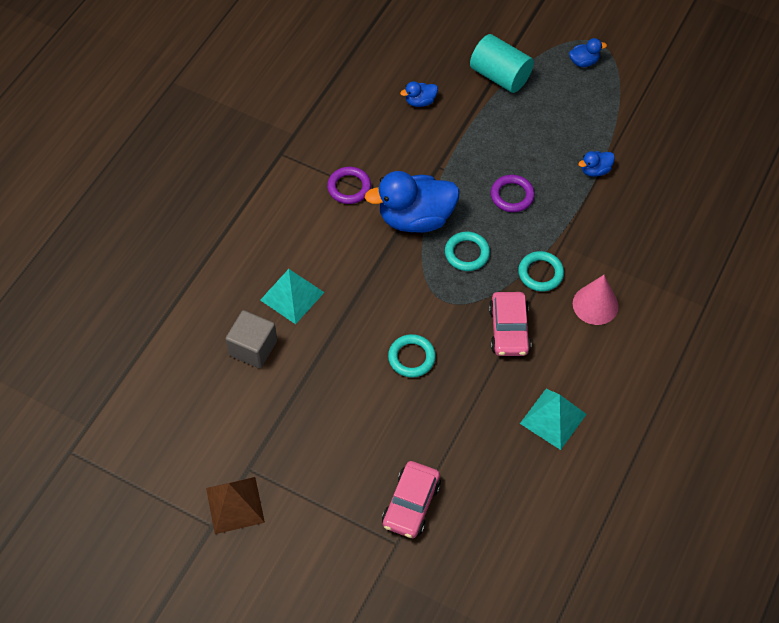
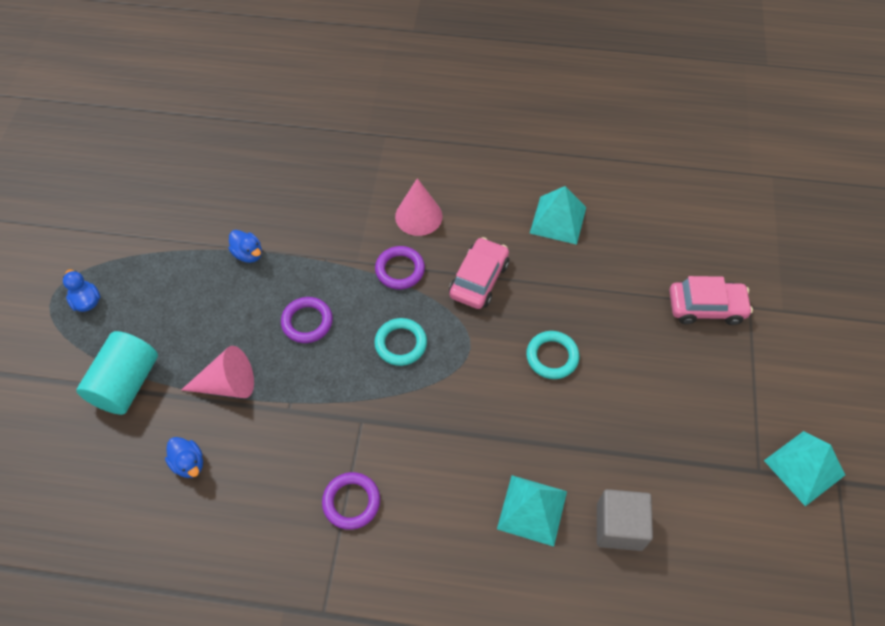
camera: 110 degrees left, 0 degrees up
(235, 505) = (804, 467): brown pyramid -> turquoise pyramid
(415, 218) = (372, 410): blue duck -> none
(475, 134) = (227, 384): none -> pink cone
(509, 330) = (479, 279): pink car -> pink car turned 45 degrees counterclockwise
(540, 273) = (400, 270): turquoise ring -> purple ring

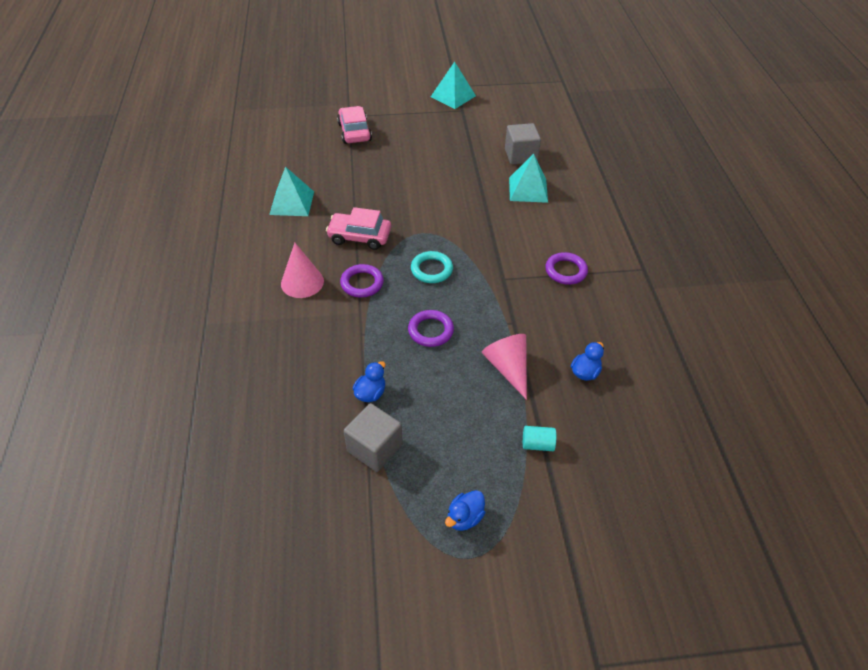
camera: 105 degrees left, 10 degrees down
(126, 383) = (537, 444): turquoise cylinder -> turquoise cylinder, size x0.47
(187, 247) = (374, 448): none -> grey cube
(552, 357) = (415, 193): turquoise ring -> none

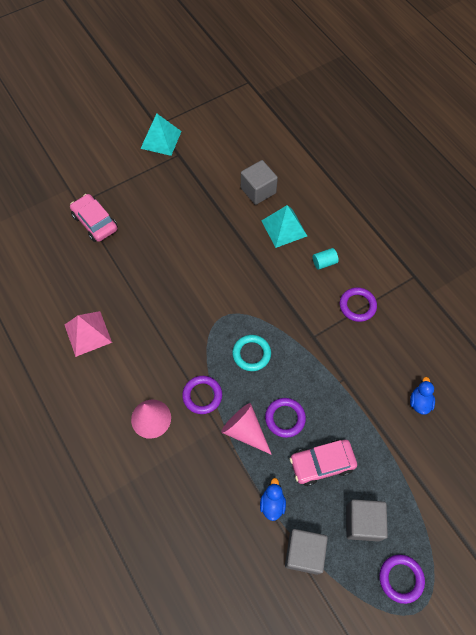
camera: 25 degrees left, 15 degrees up
(292, 203) = (88, 333): turquoise pyramid -> pink pyramid
(359, 237) = (171, 345): pink car -> pink car (322, 464)
(455, 449) = (363, 522): none -> grey cube
(464, 518) = (401, 578): blue duck -> purple ring
(508, 368) = (362, 426): pink cone -> pink cone (245, 431)
(537, 444) = (418, 486): turquoise cylinder -> turquoise cylinder (324, 262)

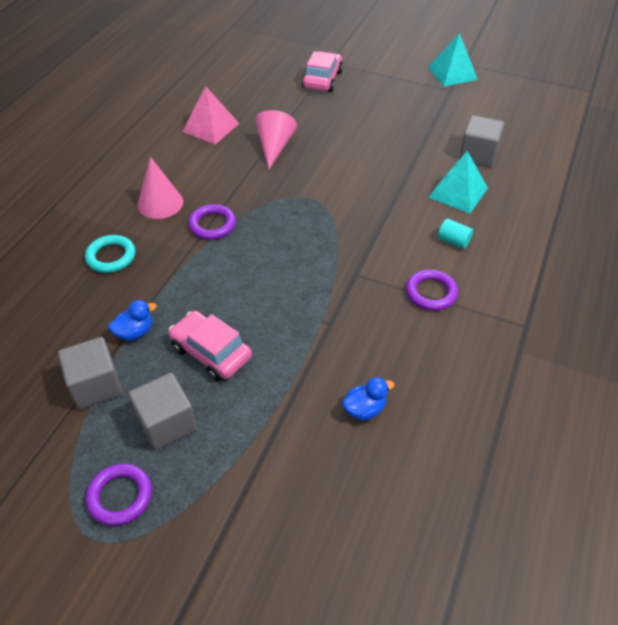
camera: 55 degrees right, 15 degrees down
(245, 431) = (200, 273): pink cone -> pink cone (274, 146)
(251, 354) = (289, 237): turquoise ring -> turquoise ring (111, 257)
(285, 418) = (239, 296): purple ring -> none

